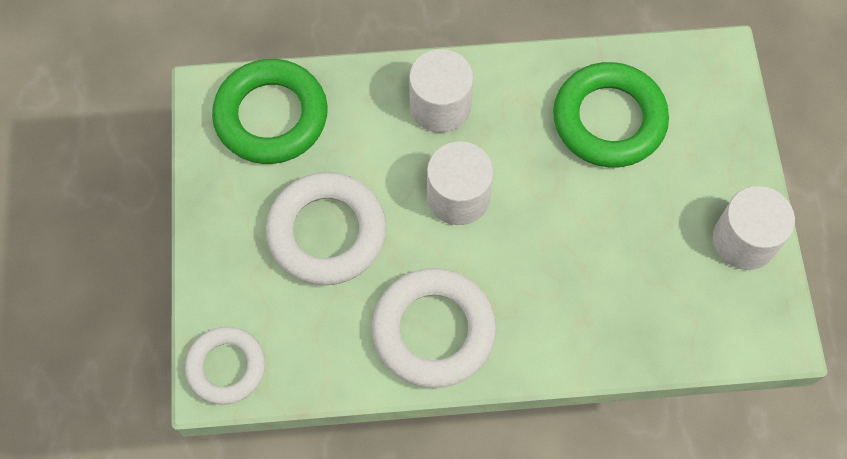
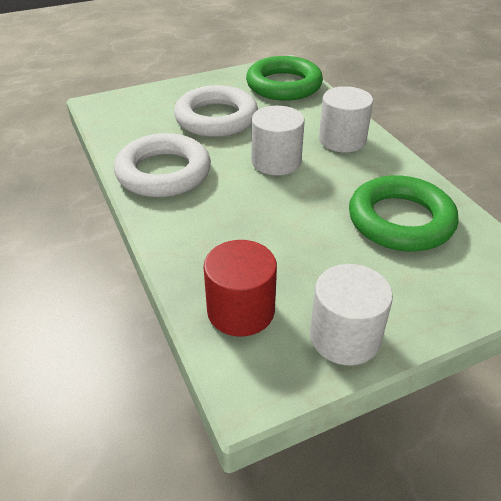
camera: 70 degrees right, 25 degrees down
(226, 367) = (108, 105): white ring -> none
(689, 315) = (241, 310): none -> red cylinder

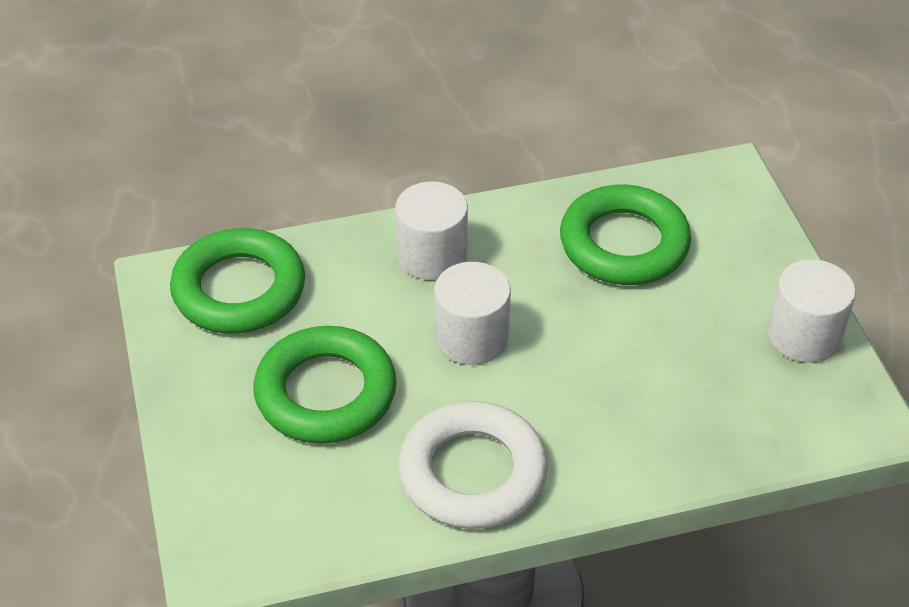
camera: 80 degrees left, 5 degrees up
(216, 118) = (326, 393): white ring -> green ring
(241, 310) = (763, 415): red cylinder -> none

